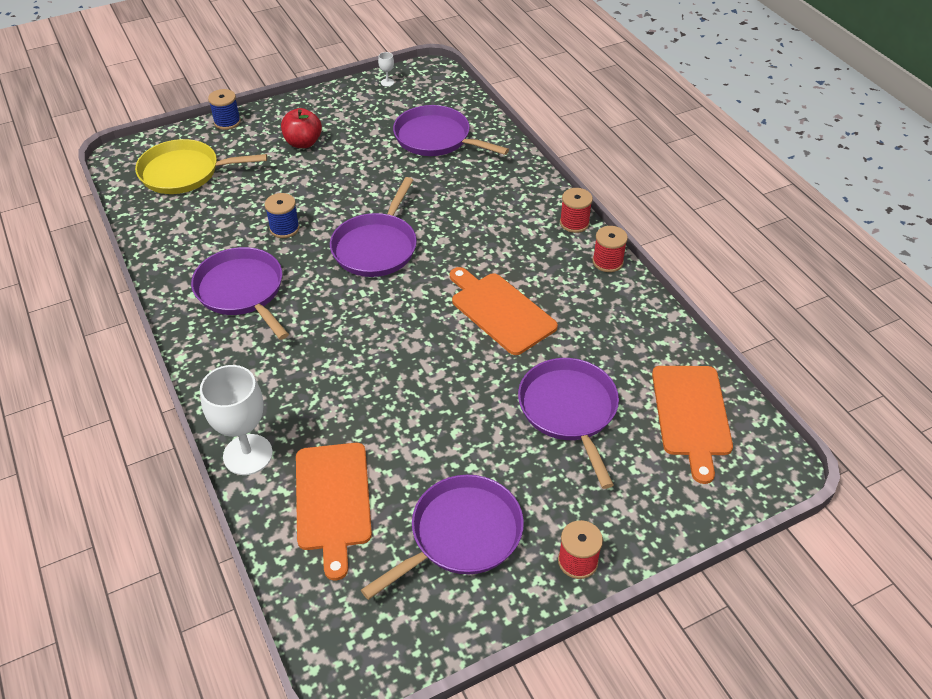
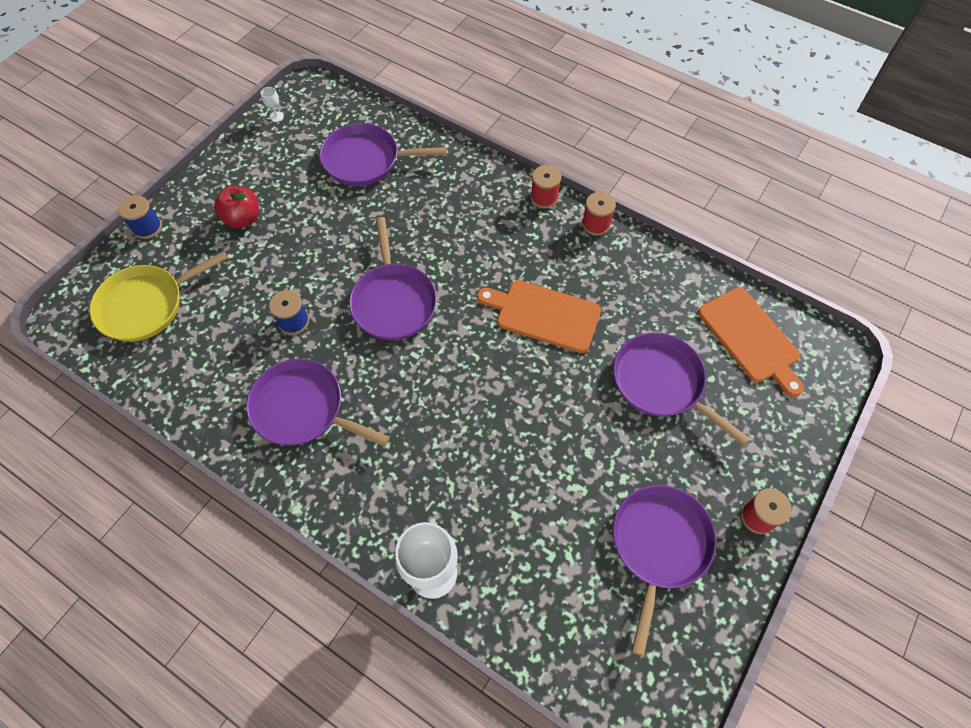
camera: 30 degrees left, 15 degrees up
(333, 501) = (537, 575): orange cutting board -> none

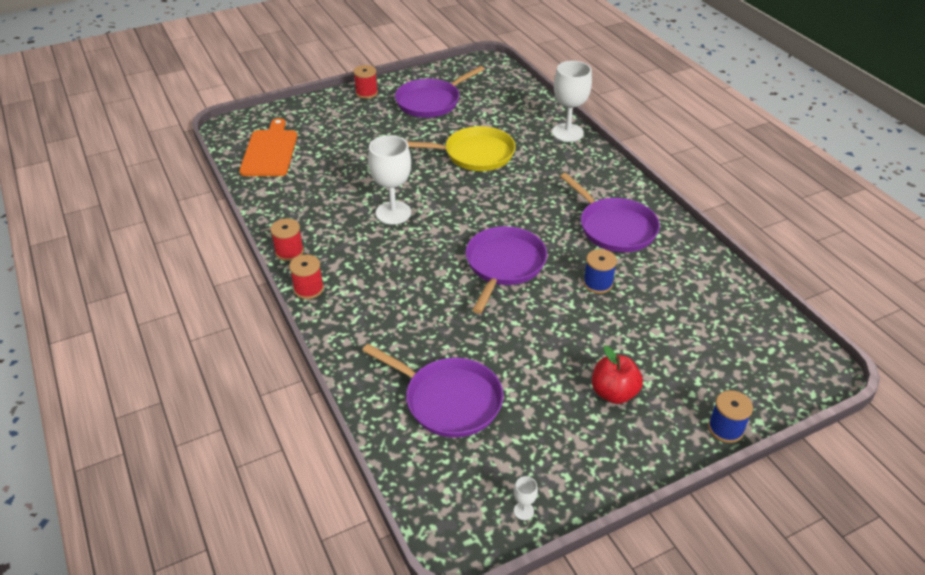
camera: 150 degrees left, 20 degrees down
(146, 305) = (735, 349): yellow pan -> yellow pan (475, 154)
(544, 315) = (393, 213): orange cutting board -> white goblet
(661, 383) = (353, 153): purple pan -> none

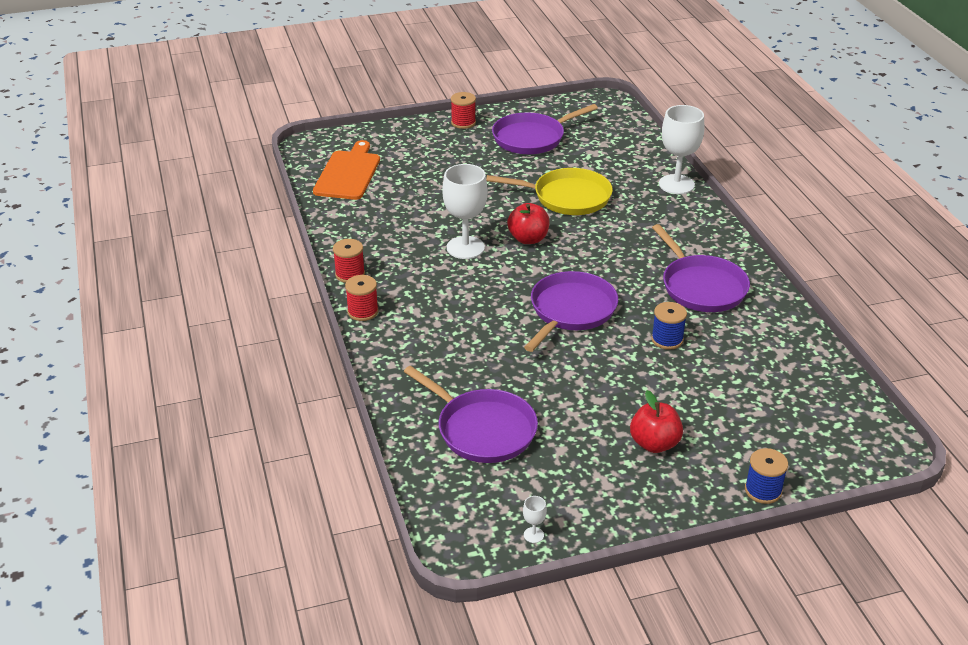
camera: 10 degrees right, 5 degrees down
(449, 198) = (528, 239): none -> red apple

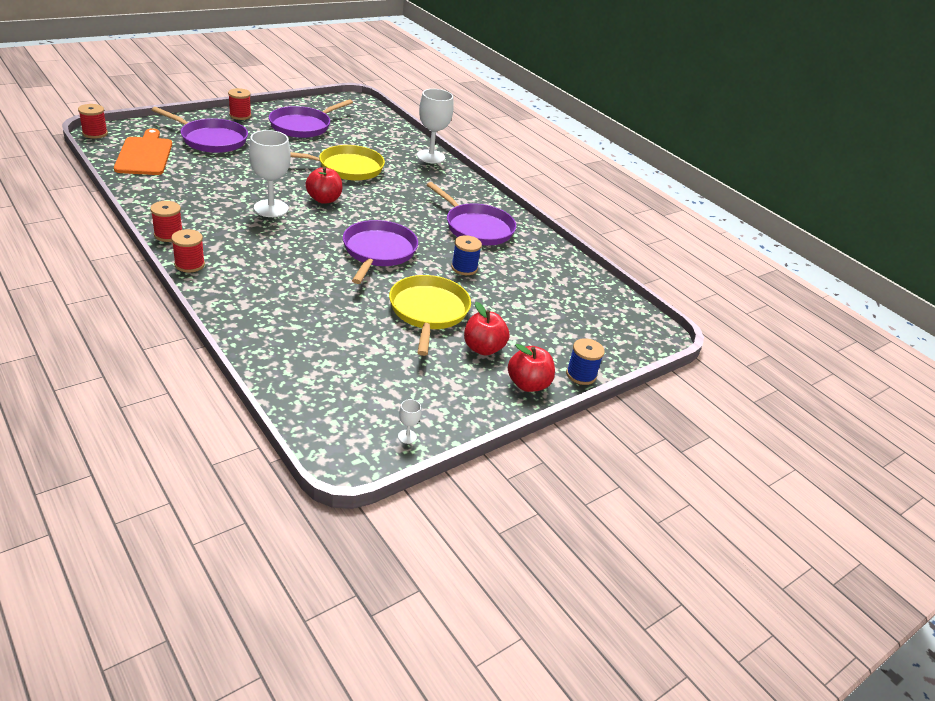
camera: 25 degrees left, 0 degrees up
(303, 145) = (95, 133): none -> red spool
(482, 429) = (332, 353): purple pan -> purple pan (211, 140)
(605, 391) = (428, 311): none -> yellow pan
(692, 494) = (528, 384): none -> red apple

